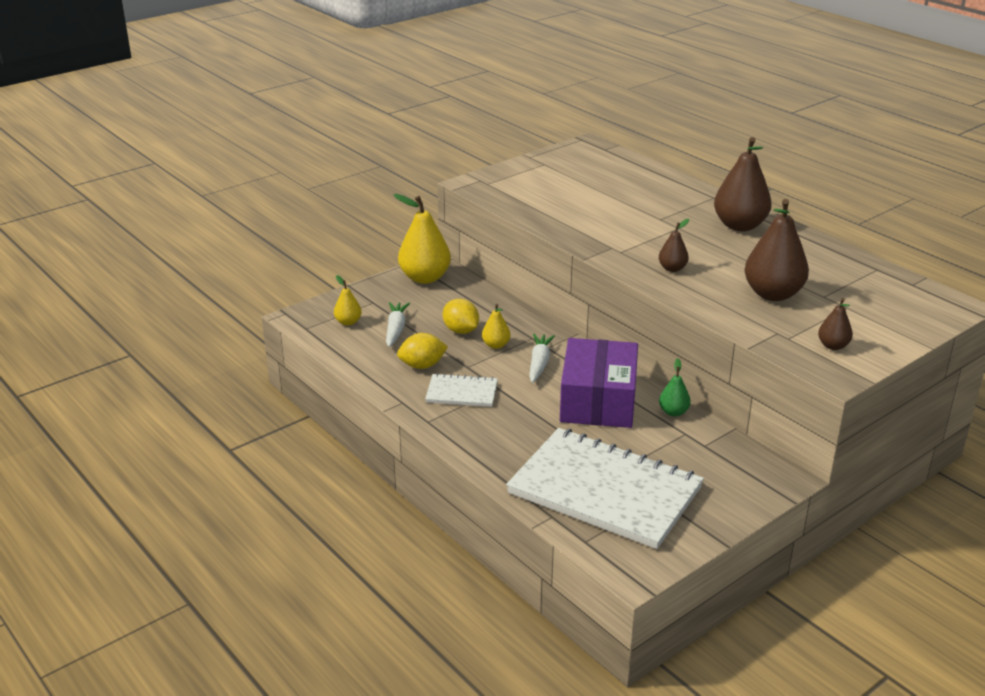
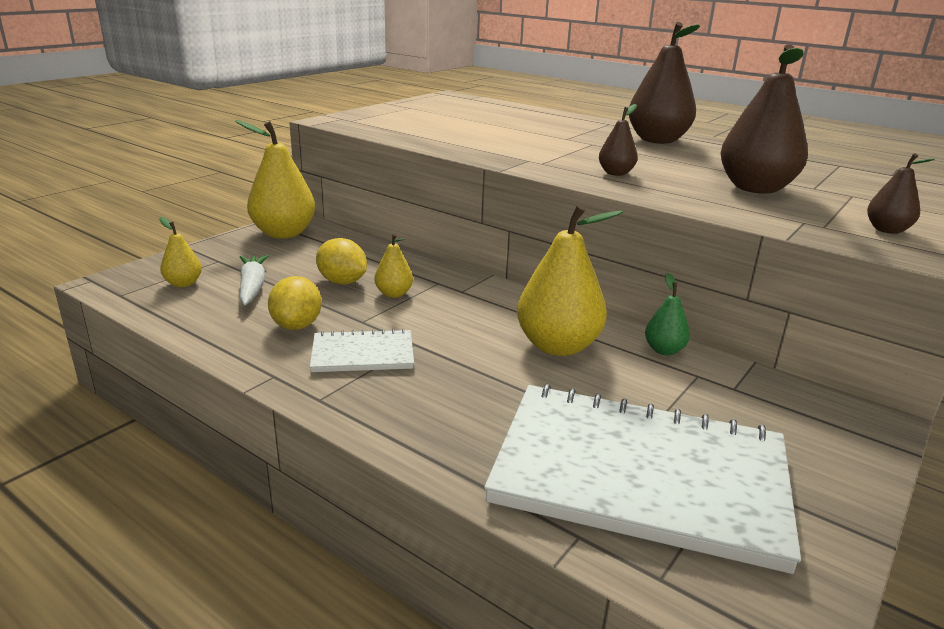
camera: 15 degrees left, 5 degrees down
(422, 365) = (297, 325): yellow lemon -> yellow lemon turned 60 degrees counterclockwise
(539, 363) = (459, 309): white carrot -> none
(598, 401) = (558, 346): purple box -> yellow pear

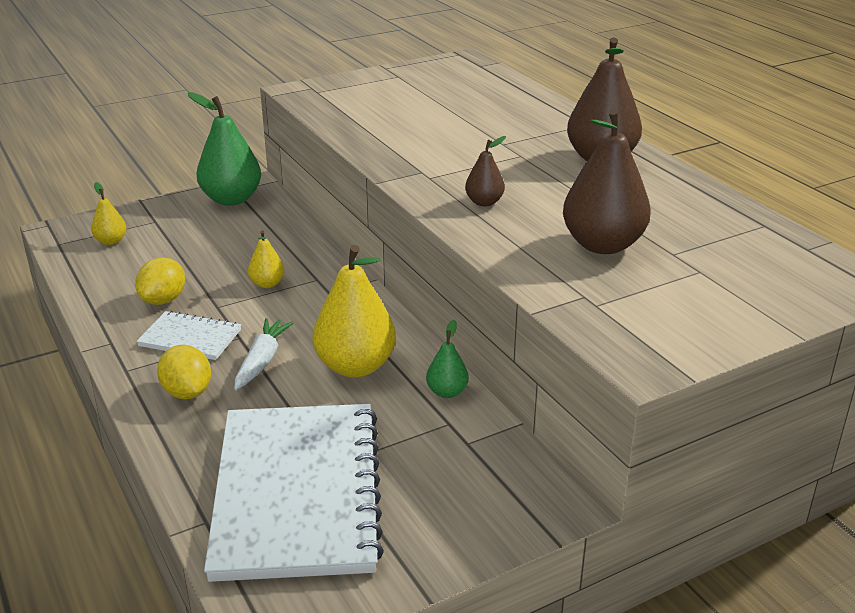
camera: 25 degrees right, 5 degrees up
(252, 287) = (160, 255): white carrot -> white carrot (262, 361)
(283, 233) = (231, 199): yellow pear -> green pear
(342, 282) = (235, 263): yellow lemon -> yellow lemon (187, 392)
(640, 476) = (297, 493): white notebook -> white notebook turned 45 degrees clockwise
(887, 230) = (655, 322): brown pear -> none

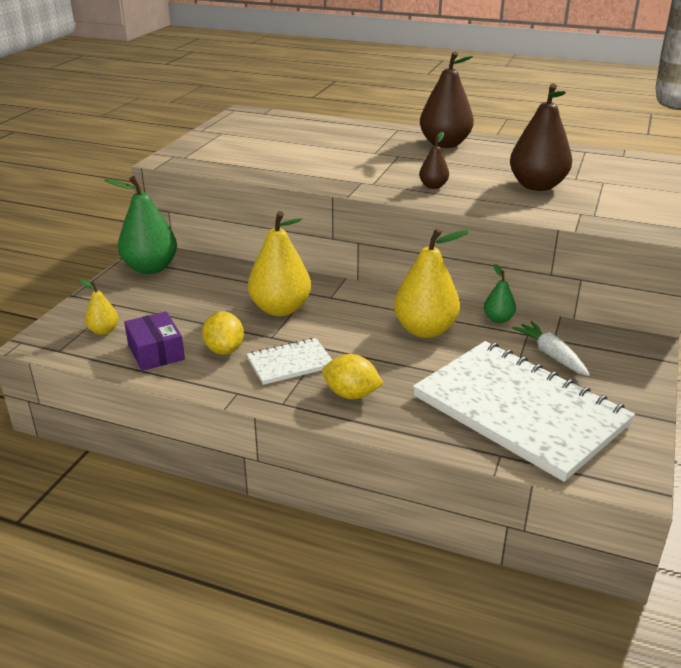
camera: 40 degrees left, 0 degrees up
(114, 277) = (156, 352): none -> purple box
(262, 361) = (364, 354): white carrot -> white carrot (551, 355)
(267, 284) = (280, 309): yellow pear -> yellow pear, size x2.01

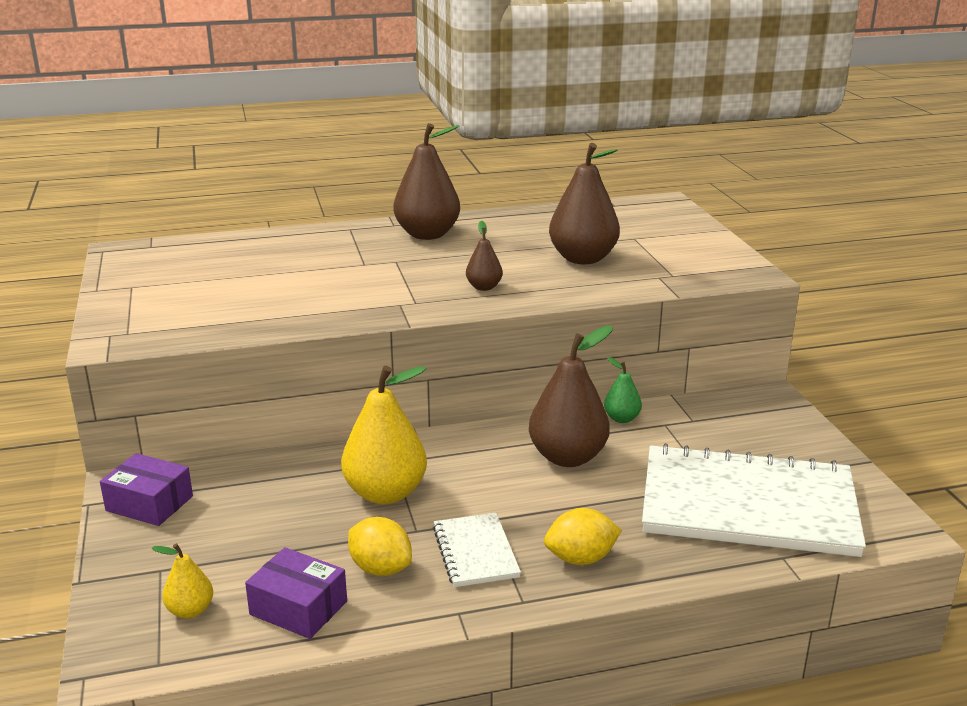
camera: 35 degrees left, 5 degrees down
(150, 268) = (149, 503): green pear -> purple box
(290, 363) = (475, 552): white notebook -> white notebook turned 45 degrees counterclockwise
(425, 330) = (568, 457): yellow pear -> brown pear
(551, 355) = (709, 437): white carrot -> none

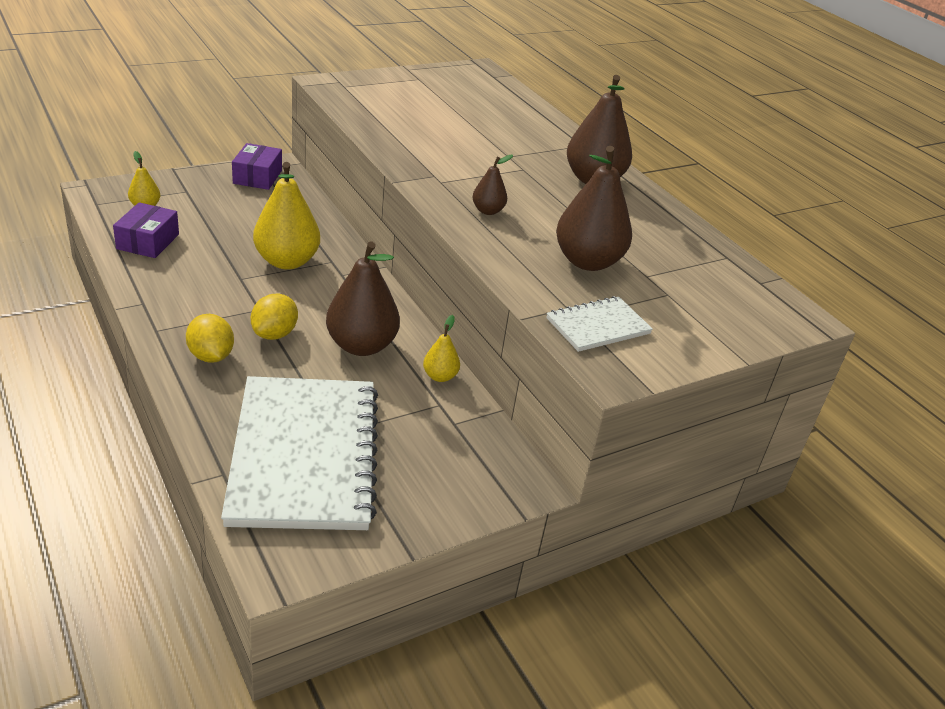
camera: 70 degrees right, 10 degrees up
(380, 568) = (192, 267): yellow lemon -> yellow lemon (274, 334)
(475, 552) = (215, 306): white notebook -> white notebook (598, 326)
(621, 418) = (440, 376): green pear -> yellow pear

